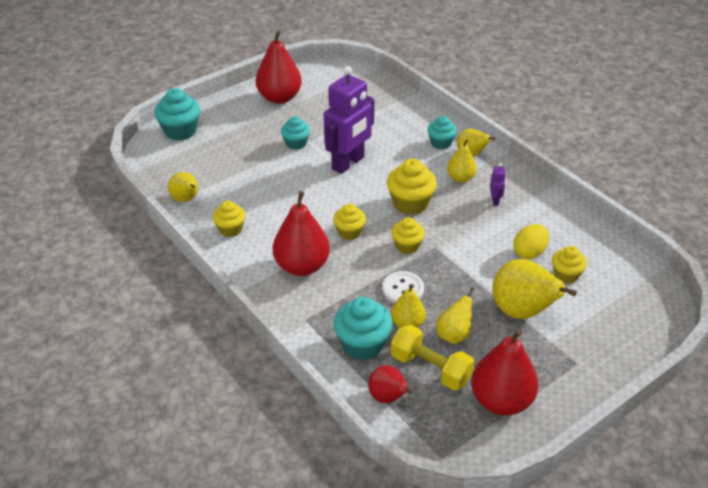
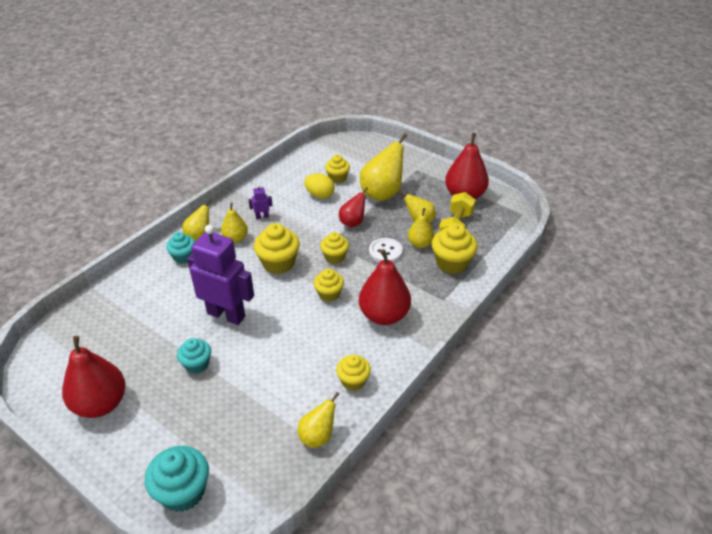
camera: 105 degrees left, 0 degrees up
(362, 344) = (452, 263): turquoise cupcake -> yellow cupcake
(388, 398) = (492, 243): red pear -> red pear (353, 222)

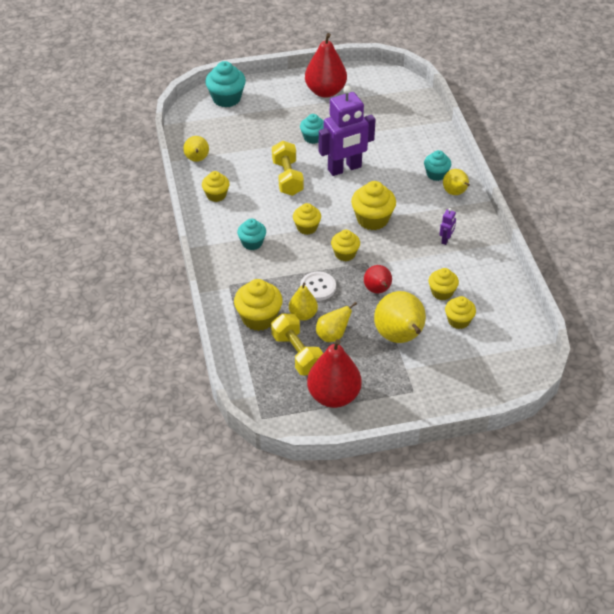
camera: 130 degrees right, 5 degrees up
(235, 238) = (430, 211): yellow pear -> none
(277, 345) = (287, 178): none -> yellow dumbbell
(319, 195) = (442, 292): yellow egg -> yellow cupcake
(384, 315) = (252, 243): red pear -> turquoise cupcake

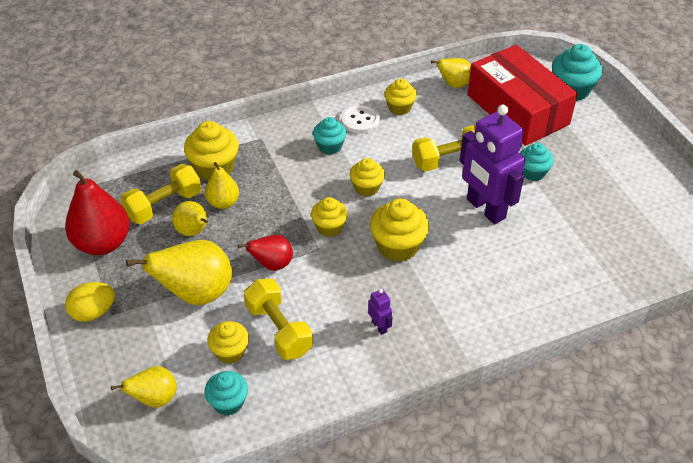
camera: 80 degrees right, 0 degrees up
(240, 131) = (517, 109): none -> red box
(318, 287) = (269, 209): white button -> white button (360, 120)
(325, 91) = (631, 173): red pear -> none
(409, 402) = (93, 312): none -> yellow egg
(436, 174) = (509, 305): turquoise cupcake -> turquoise cupcake (228, 402)
(442, 292) = (279, 330): yellow cupcake -> yellow dumbbell
(446, 240) = (379, 326): purple robot -> purple robot turned 135 degrees counterclockwise
(455, 193) = (477, 330): yellow pear -> yellow pear (155, 399)

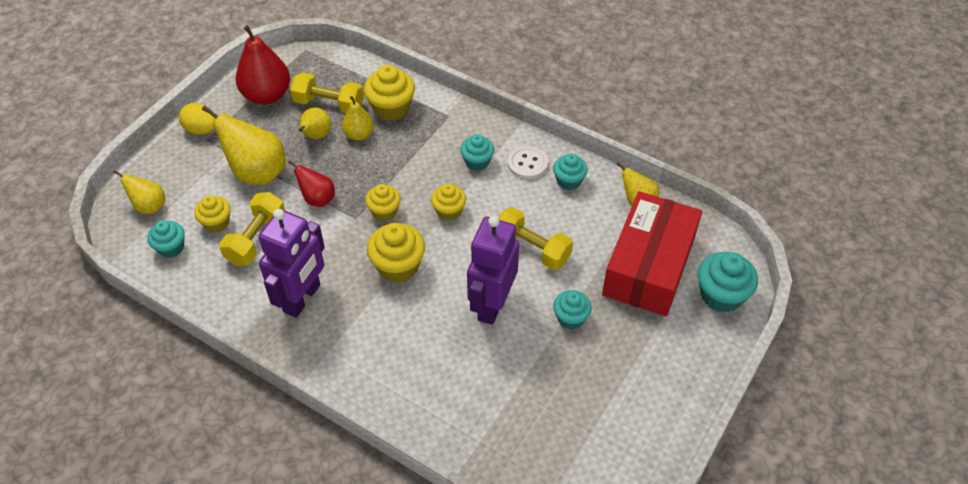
camera: 55 degrees right, 5 degrees up
(379, 326) = (302, 298): purple robot -> purple robot, size x2.49
(399, 107) = (569, 181): yellow cupcake -> turquoise cupcake

